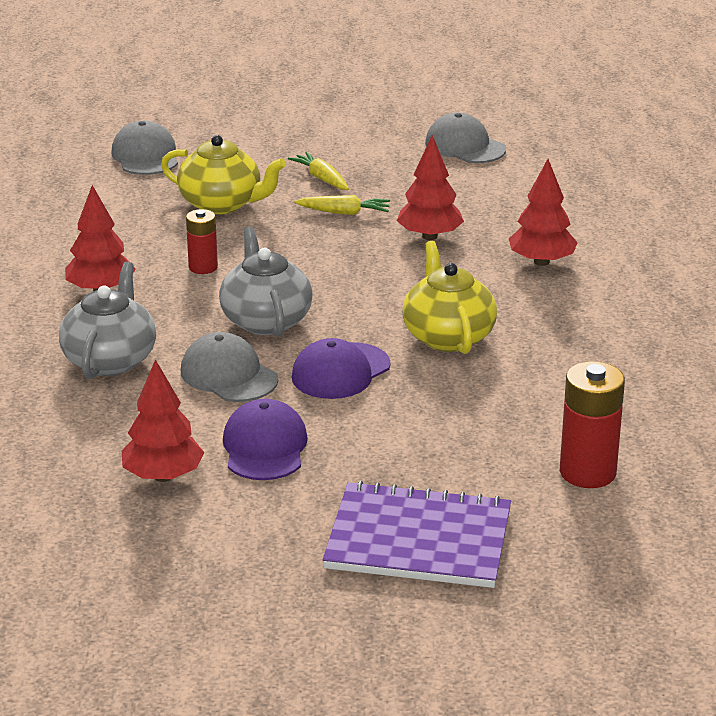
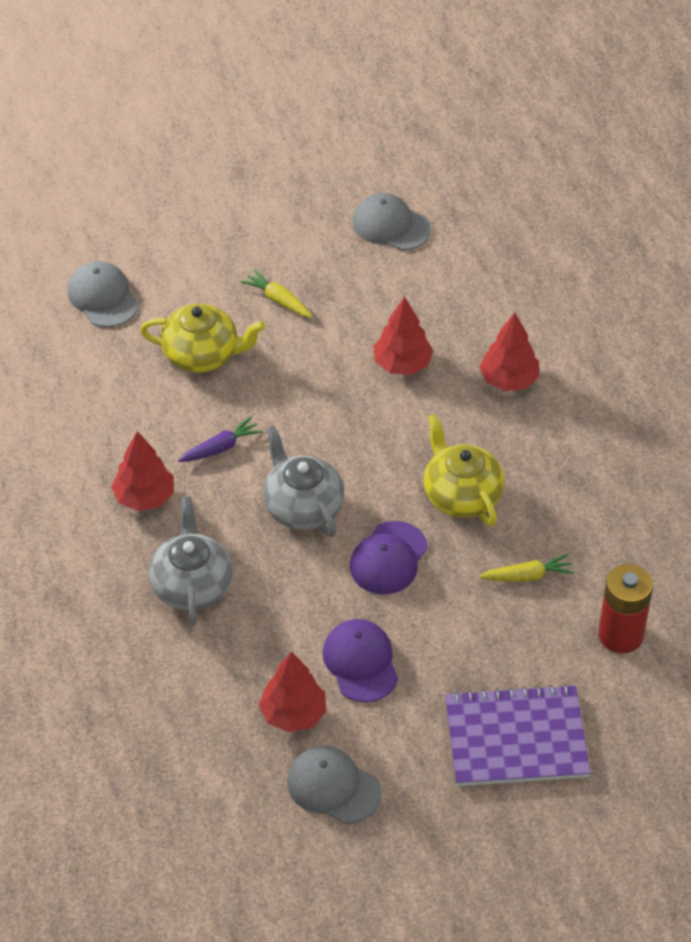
camera: 15 degrees left, 20 degrees up
(203, 267) = (221, 447): red battery -> purple carrot
(229, 375) = (298, 583): grey cap -> grey cap (333, 787)
(344, 213) = (316, 345): yellow carrot -> yellow carrot (527, 576)

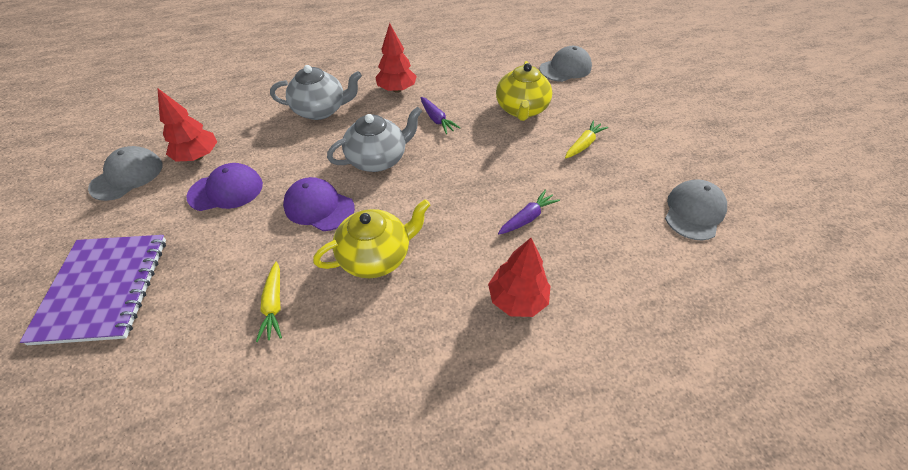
camera: 90 degrees right, 0 degrees up
(402, 364) = (527, 218): red tree -> purple carrot
(620, 635) = (174, 388): red battery -> none

